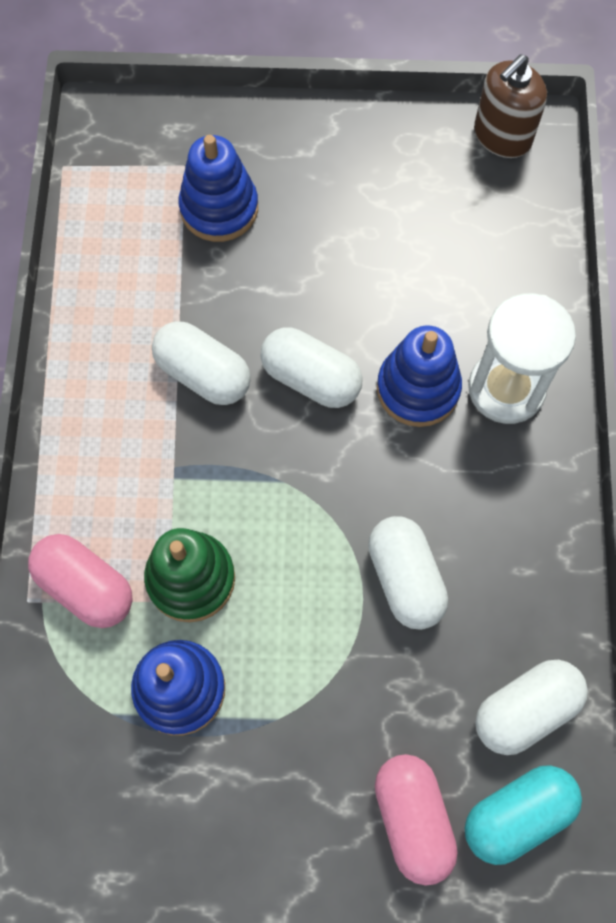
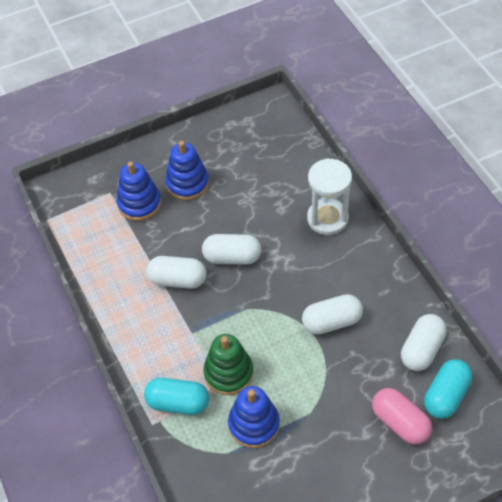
camera: 25 degrees left, 15 degrees down
(85, 587) = (178, 403): pink capsule -> turquoise capsule
(405, 578) = (331, 322): white capsule -> white capsule turned 60 degrees counterclockwise
(418, 388) = (286, 238): blue stacking toy -> blue stacking toy (187, 183)
(502, 136) = (258, 113): brown soap dispenser -> none

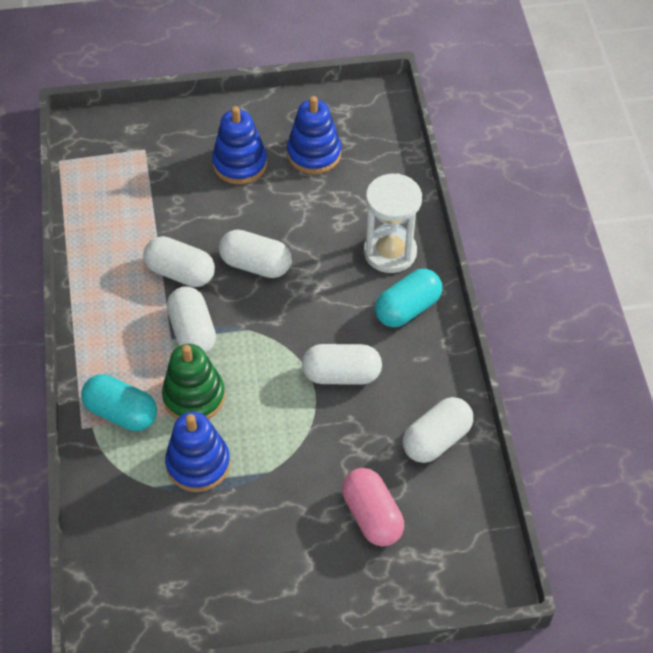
camera: 15 degrees right, 0 degrees up
(139, 203) = (173, 171): blue stacking toy -> blue stacking toy (314, 154)
(206, 323) = (192, 332): none -> white capsule
(445, 395) = (442, 502): turquoise capsule -> turquoise capsule (407, 308)

